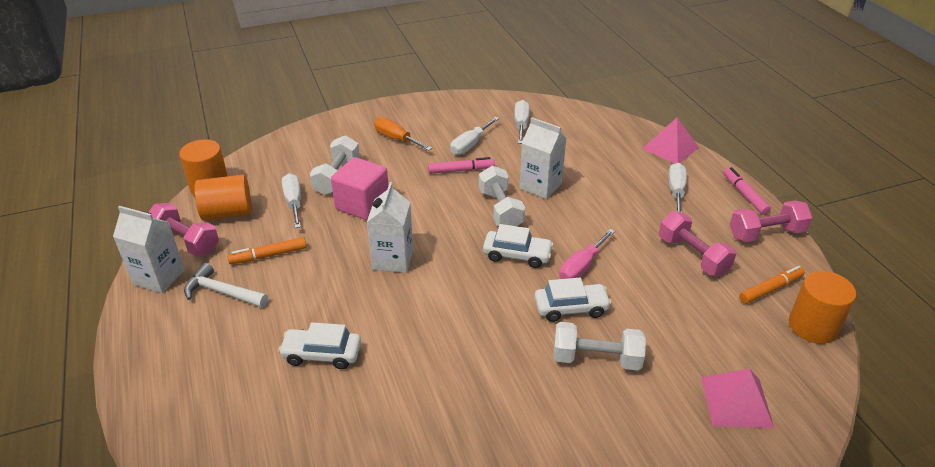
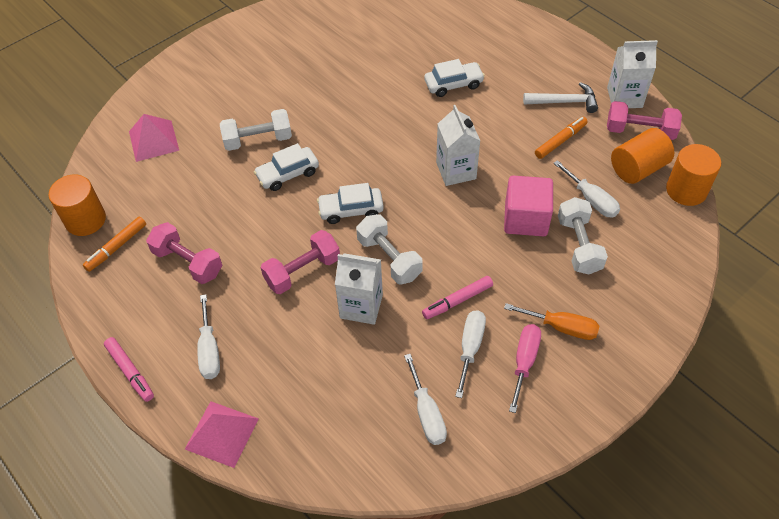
camera: 160 degrees right, 15 degrees up
(581, 267) = (289, 216): pink screwdriver -> pink screwdriver (524, 362)
(766, 233) = (112, 317): pink dumbbell -> pink dumbbell (302, 271)

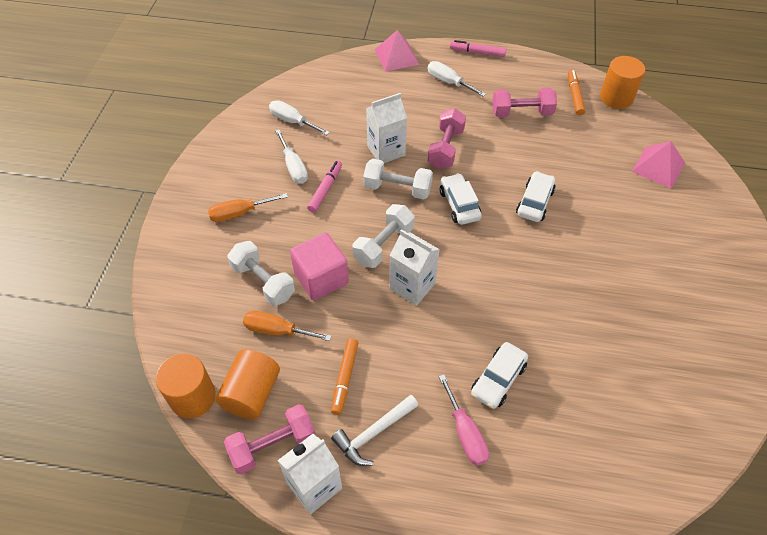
camera: 140 degrees right, 0 degrees up
(258, 140) = (590, 214): white dumbbell -> white dumbbell (384, 245)
(351, 210) = (459, 204): white car -> white car turned 60 degrees counterclockwise
(524, 362) = (251, 178): pink screwdriver -> pink screwdriver (465, 433)
(591, 200) = (277, 330): white screwdriver -> orange screwdriver

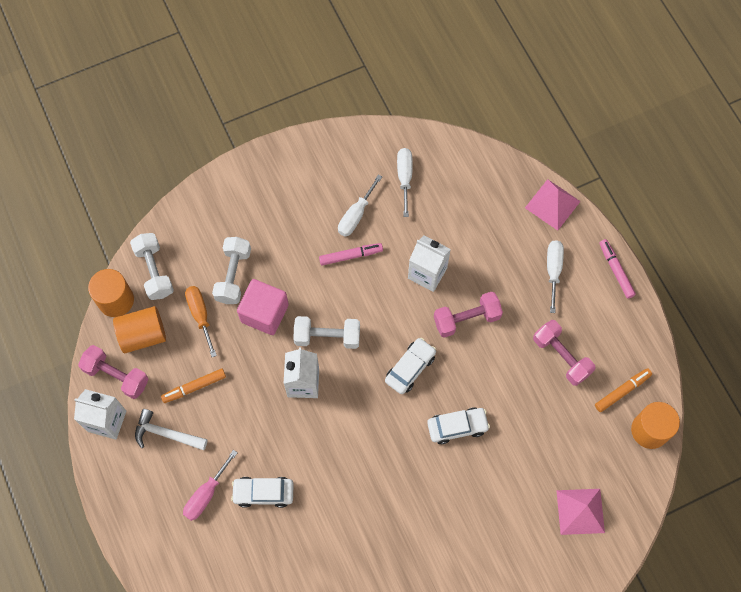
camera: 55 degrees right, 15 degrees up
(239, 213) = (281, 211): orange screwdriver -> none
(397, 188) = (392, 310): white dumbbell -> white dumbbell (154, 271)

